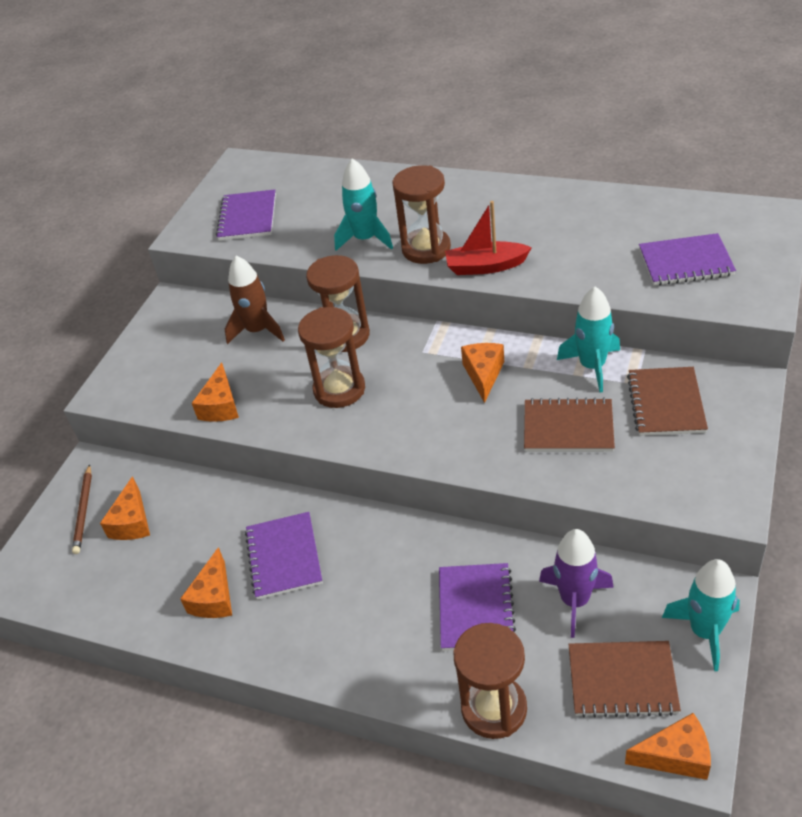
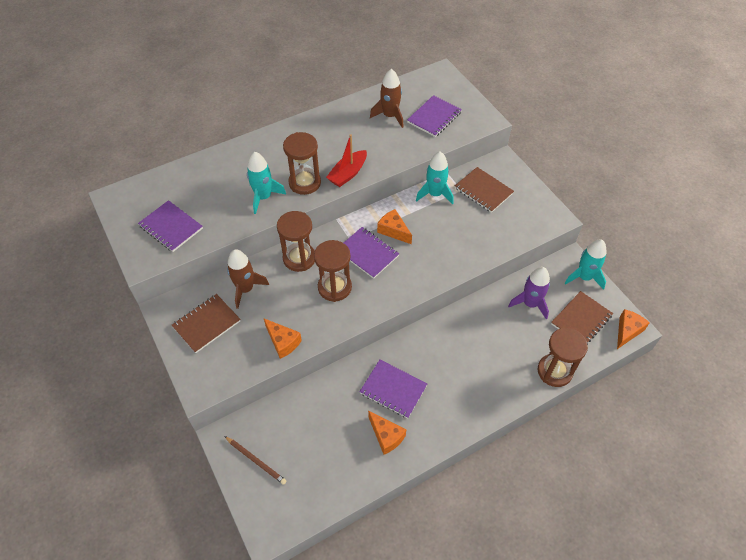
camera: 55 degrees left, 10 degrees up
(132, 522) = (292, 442): orange cheese -> none
(475, 608) = (499, 339): purple notebook -> purple notebook (367, 253)
(568, 428) = (460, 229): brown notebook -> brown notebook (206, 324)
(627, 230) = (390, 116): none -> brown rocket

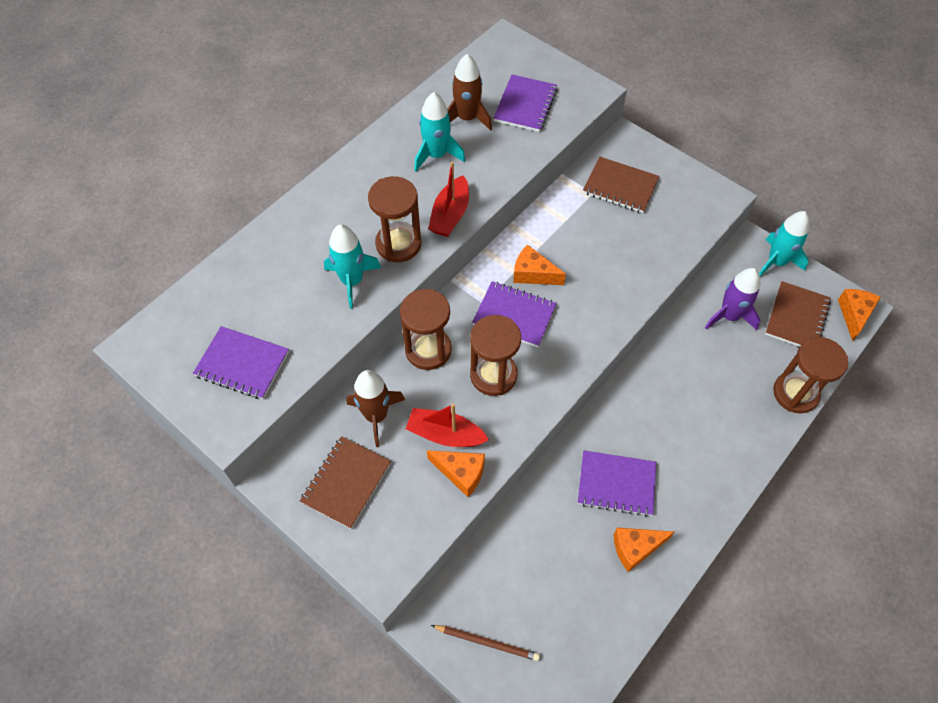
camera: 20 degrees left, 5 degrees up
(284, 314) = (445, 434): none -> red boat
(386, 436) = (635, 548): orange cheese -> orange cheese turned 135 degrees clockwise
(435, 194) = (562, 208): turquoise rocket -> turquoise rocket (436, 155)

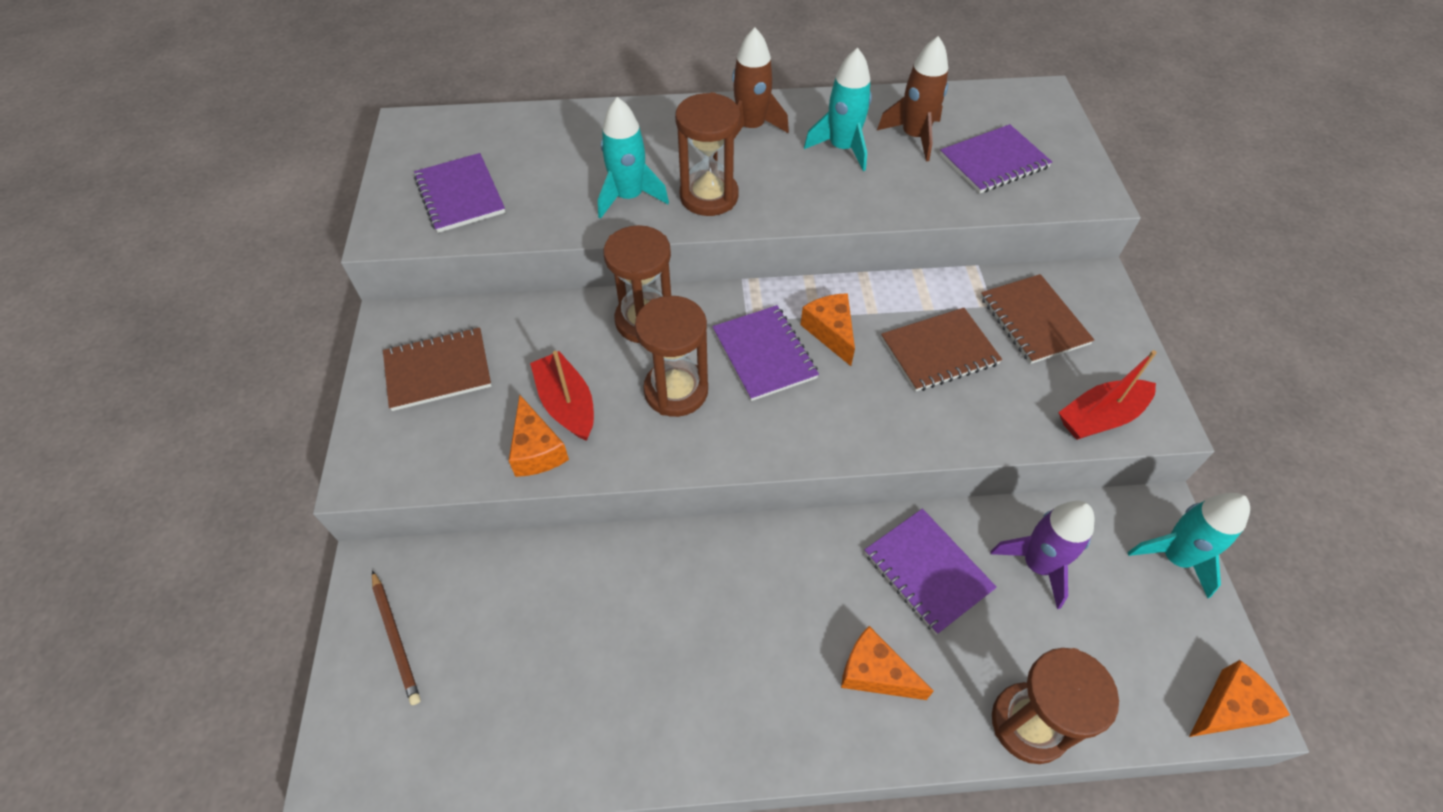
camera: 45 degrees right, 5 degrees down
(376, 416) = (531, 338): brown rocket -> brown rocket (751, 128)
(450, 215) = (790, 205): red boat -> red boat (1100, 417)
(616, 484) = (695, 617): purple notebook -> purple notebook (927, 571)
(635, 548) = (636, 701): orange cheese -> orange cheese (875, 673)
(796, 317) = (1132, 640): brown notebook -> brown notebook (939, 351)

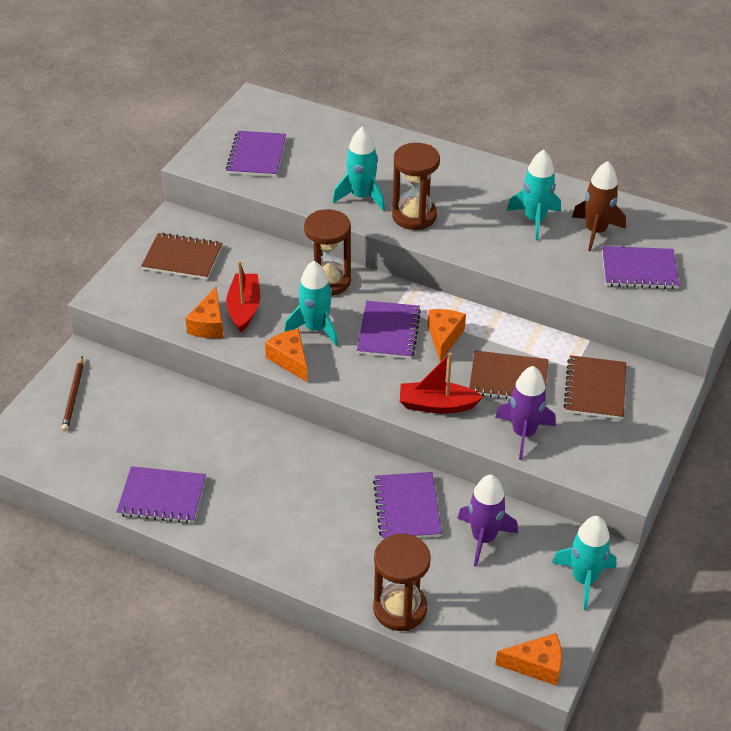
camera: 30 degrees right, 10 degrees down
(622, 733) = (162, 497): none -> purple notebook
(676, 391) = (315, 328): brown hourglass -> turquoise rocket
(751, 128) = (481, 183): brown rocket -> none
(875, 673) = (328, 540): orange cheese -> orange cheese (290, 360)
(1011, 413) = (523, 433): none -> purple rocket
(1100, 417) = (584, 462): red boat -> red boat (437, 405)

